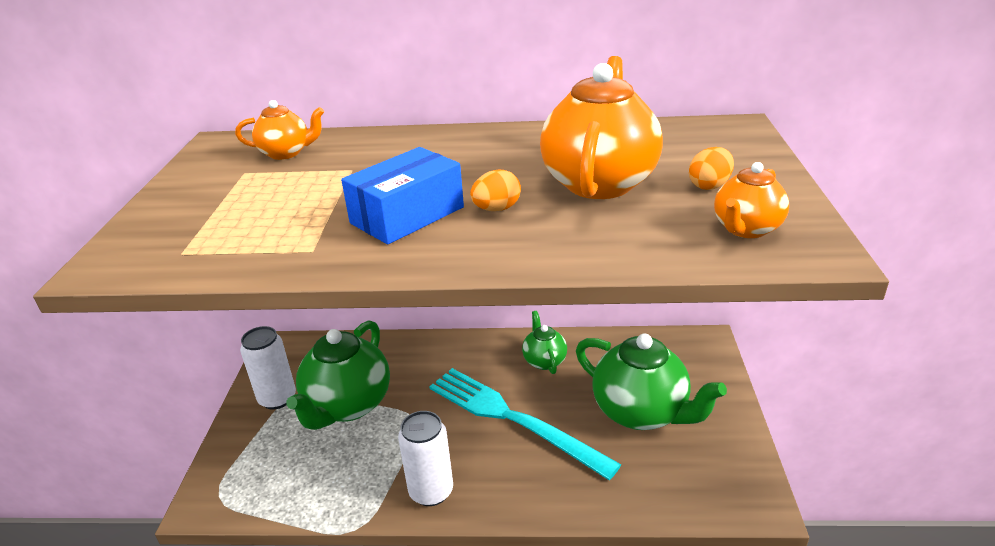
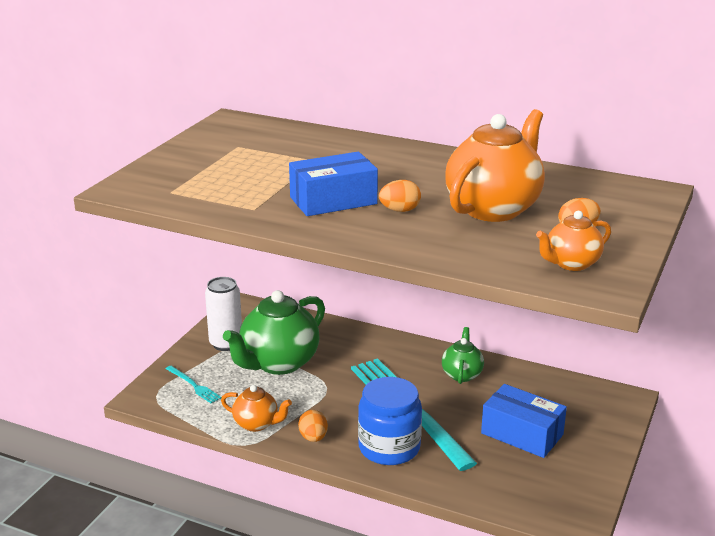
camera: 20 degrees right, 5 degrees down
(260, 466) = (194, 385): none -> turquoise fork
(286, 153) = (275, 138): orange teapot -> orange teapot (256, 424)
(431, 491) = (313, 438): white can -> orange egg
(520, 475) = (389, 447): none -> blue jar
(641, 412) = (522, 434): green teapot -> blue box

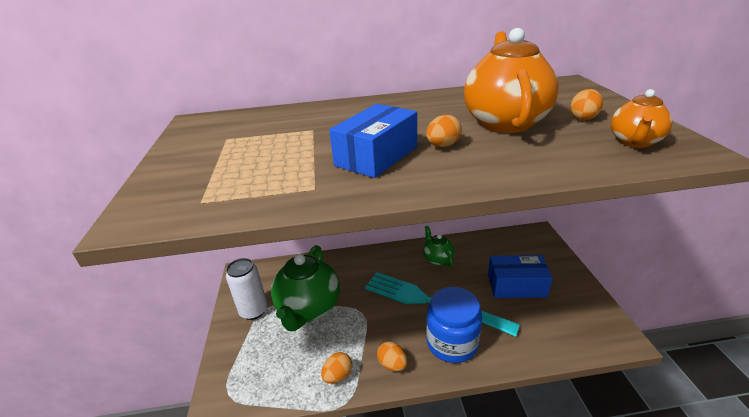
camera: 30 degrees left, 5 degrees up
(194, 385) = (255, 365): turquoise fork -> none
(256, 424) = (338, 376): orange teapot -> orange egg

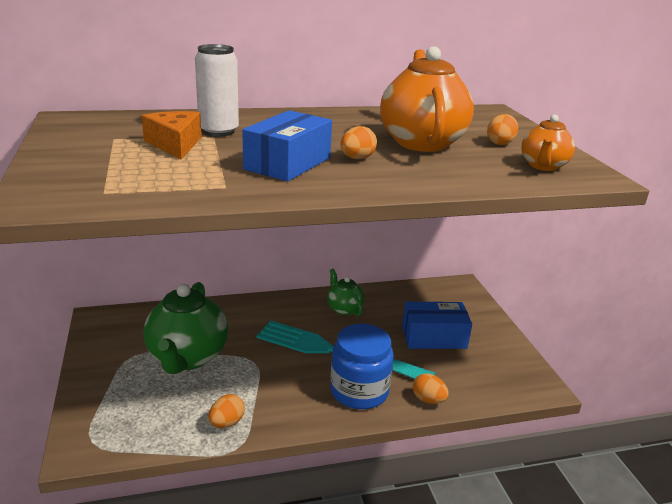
camera: 10 degrees left, 5 degrees down
(253, 311) = (117, 359): white can -> white can (218, 131)
(277, 141) = (175, 144): none -> orange cheese
(392, 364) = (290, 412): orange egg -> orange egg (428, 400)

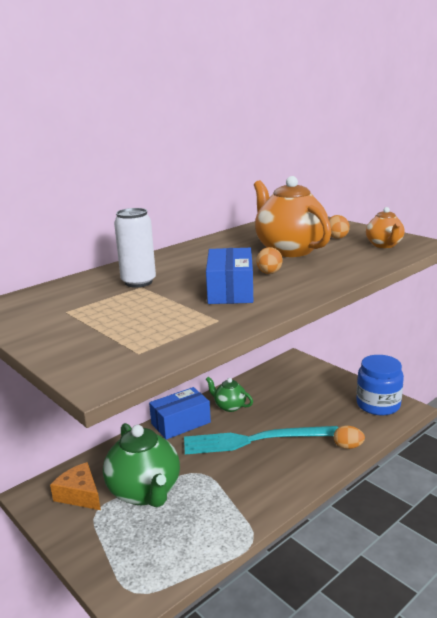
camera: 25 degrees left, 5 degrees down
(175, 144) = (124, 301): orange cheese -> orange cheese (80, 495)
(227, 423) = (227, 526): orange egg -> none
(359, 391) = (298, 460): blue jar -> blue jar (378, 405)
(434, 337) = (310, 402): blue box -> blue box (181, 423)

